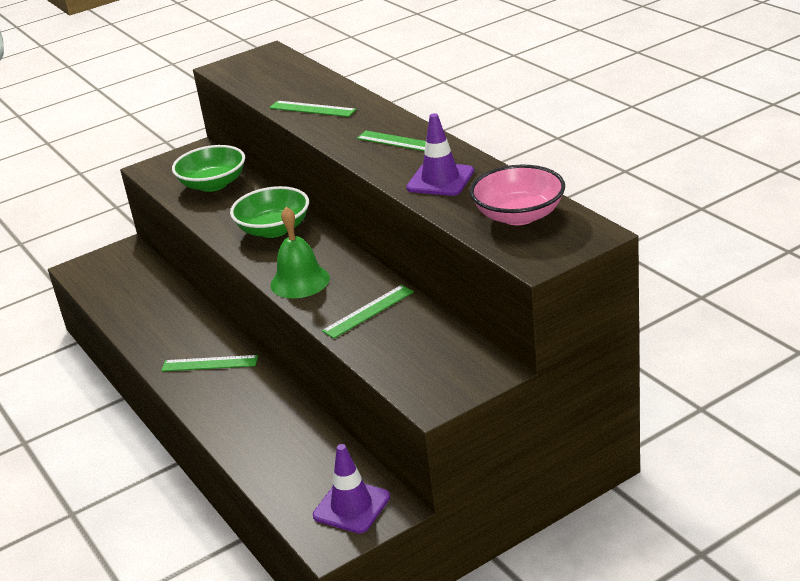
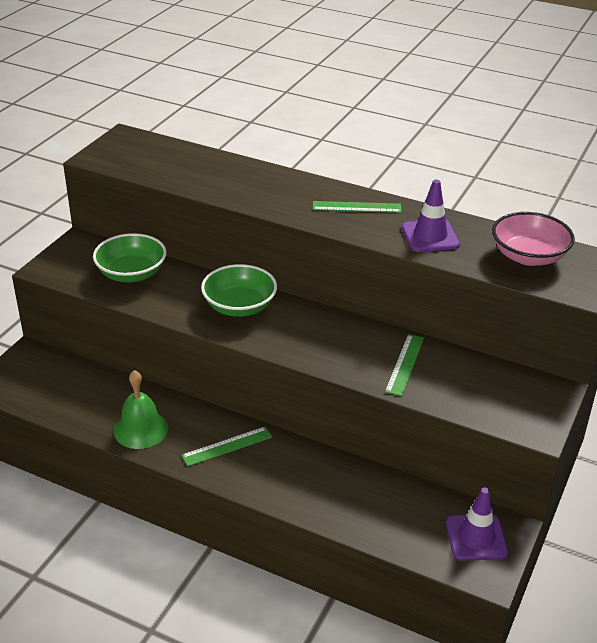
camera: 35 degrees left, 5 degrees up
(300, 281) = (316, 351): green bell -> green bell (141, 429)
(312, 109) = (237, 187): green ruler -> none

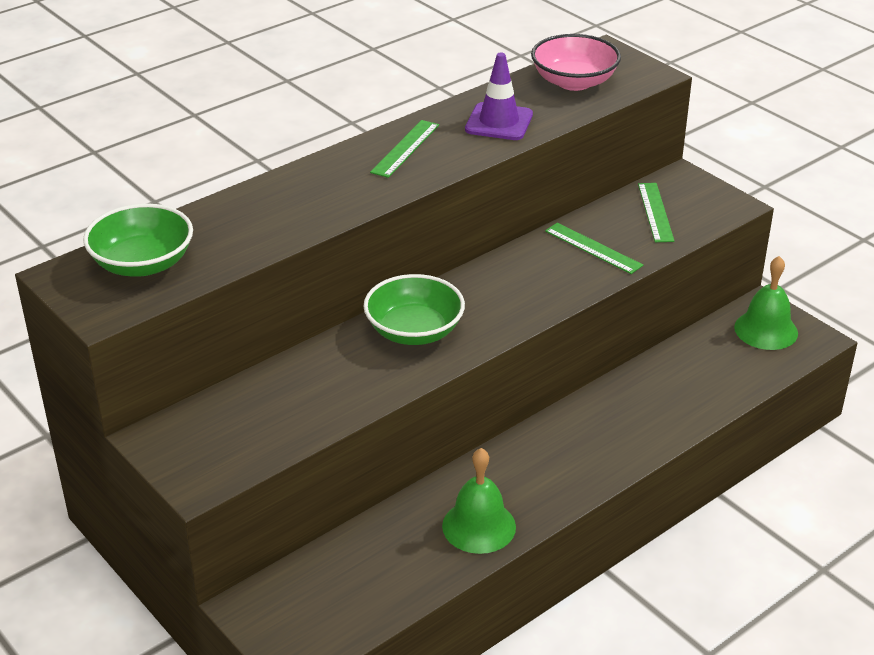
camera: 65 degrees left, 0 degrees up
(131, 274) = (275, 403): green bowl -> green bowl (142, 264)
(227, 446) = (550, 460): green ruler -> green ruler (655, 212)
(476, 538) = (766, 330): purple traffic cone -> green bell

